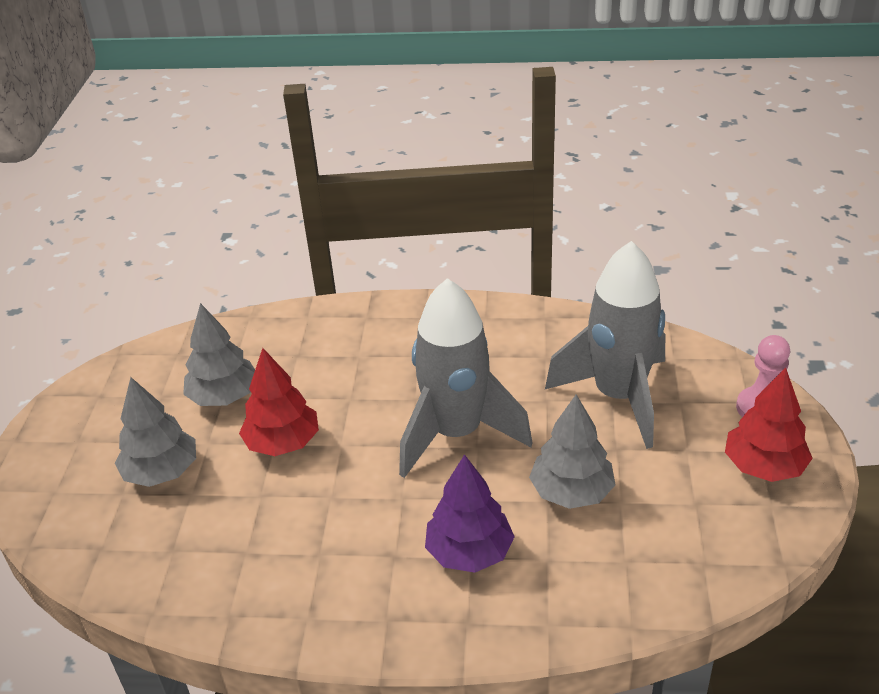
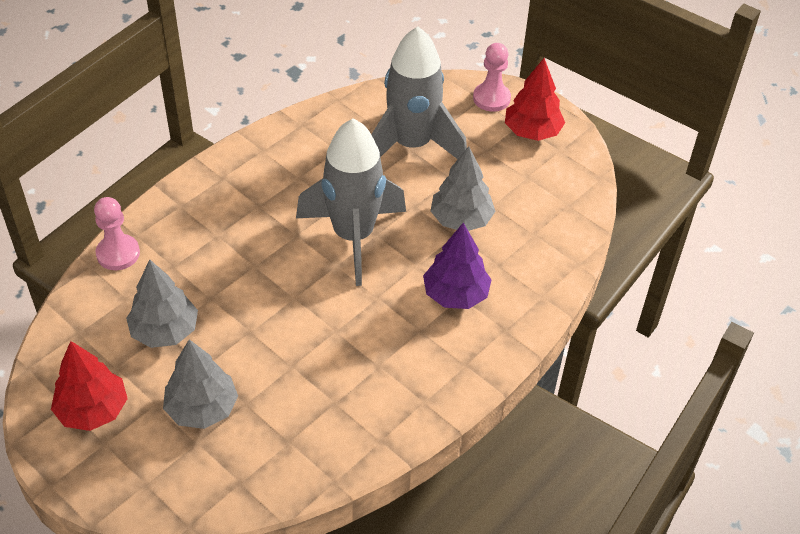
camera: 55 degrees left, 10 degrees up
(278, 320) = (118, 253): none -> pink pawn
(282, 443) = (255, 326): red tree -> red tree (92, 410)

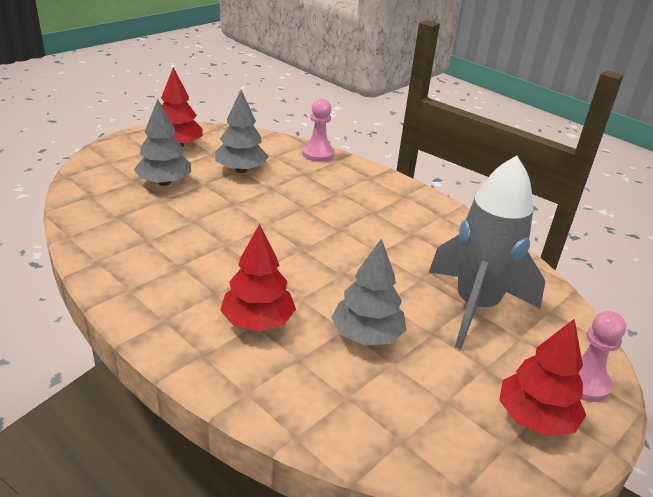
camera: 90 degrees right, 15 degrees down
(353, 236) = (338, 260): grey rocket -> none
(455, 294) = (257, 321): purple tree -> red tree

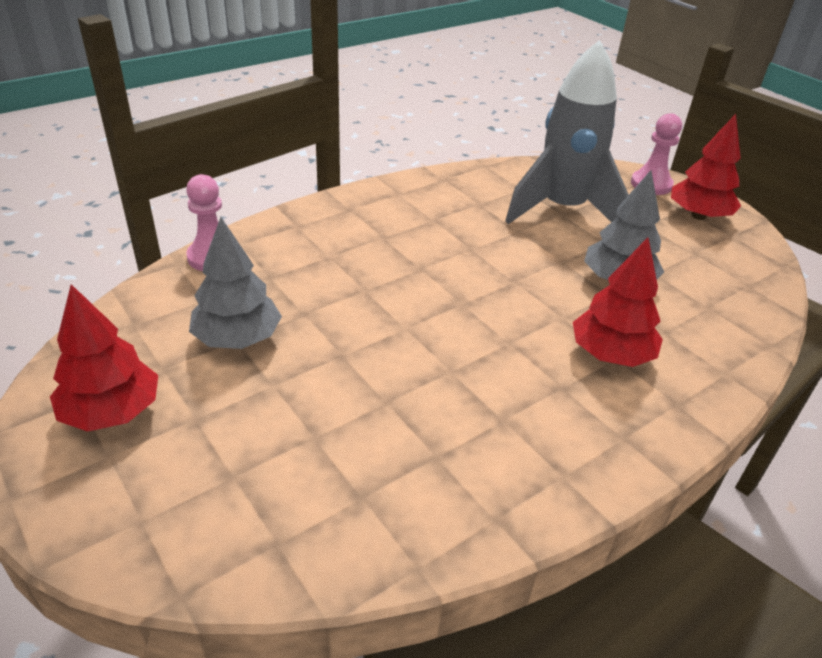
camera: 80 degrees left, 5 degrees up
(164, 182) = (254, 434): grey tree -> none

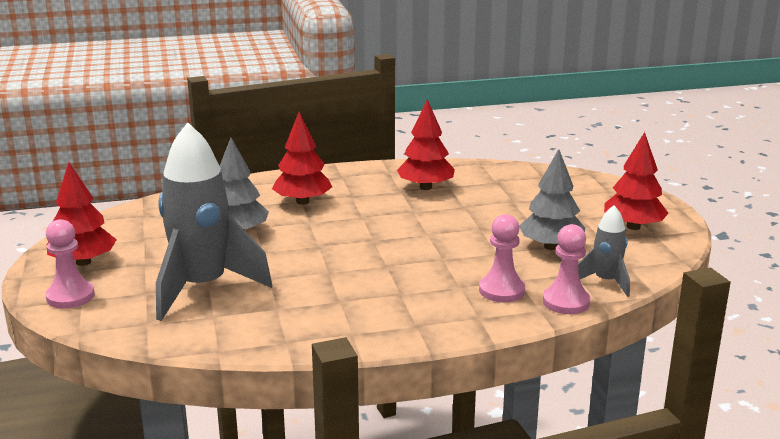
camera: 155 degrees left, 15 degrees down
(167, 292) = (605, 282): none -> grey rocket
(283, 258) = (501, 290): none -> pink pawn
(471, 440) = (425, 187): none -> red tree

